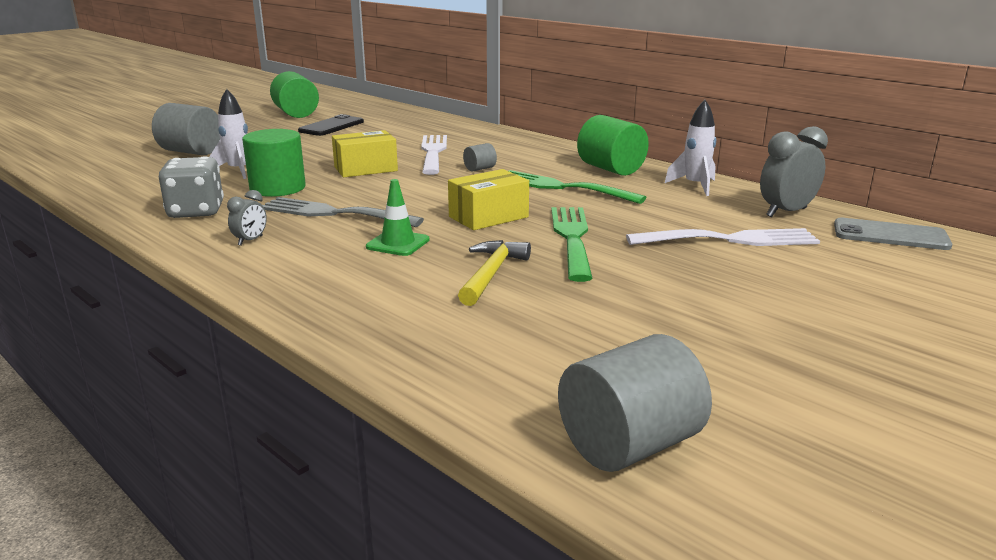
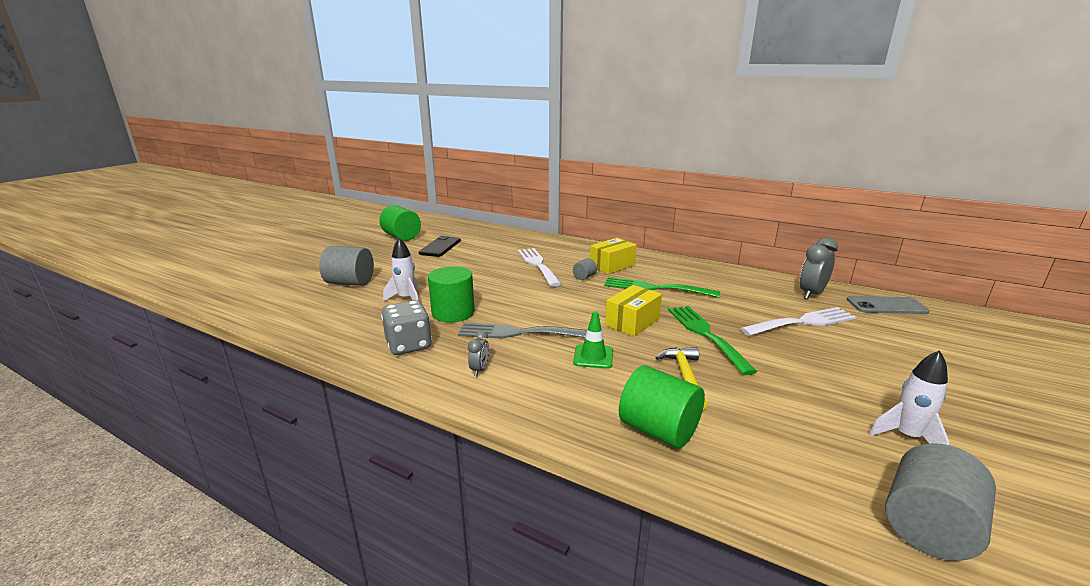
camera: 15 degrees left, 0 degrees up
(366, 169) = (503, 286): yellow box -> yellow box (612, 266)
(611, 169) = (671, 268): green cylinder -> green cylinder (658, 430)
(695, 186) = (736, 277): white rocket -> white rocket (907, 437)

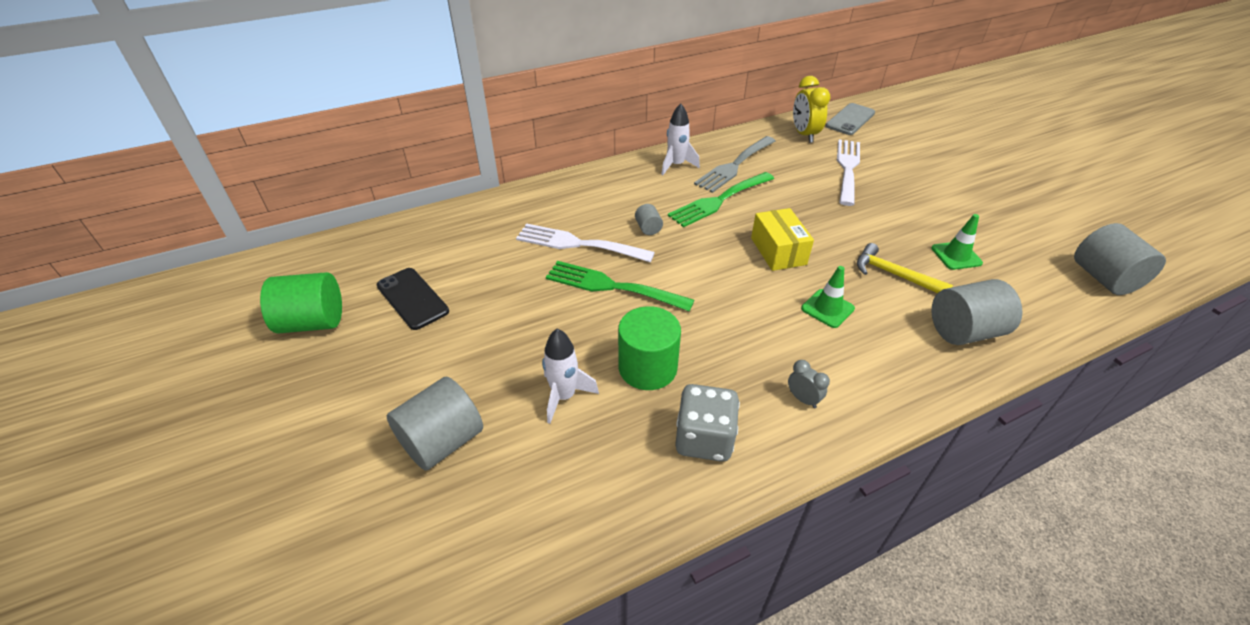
camera: 55 degrees left, 20 degrees up
(518, 333) = (742, 336): grey fork -> grey fork (734, 166)
(612, 266) = (638, 197): yellow box -> none
(658, 430) = (964, 331): green cylinder -> grey cylinder
(705, 334) = (832, 225): green fork -> green fork (612, 286)
(772, 404) = (956, 256): none -> green traffic cone
(811, 294) = (804, 135): grey clock -> yellow clock
(907, 437) = (1018, 226): white rocket -> white rocket (676, 165)

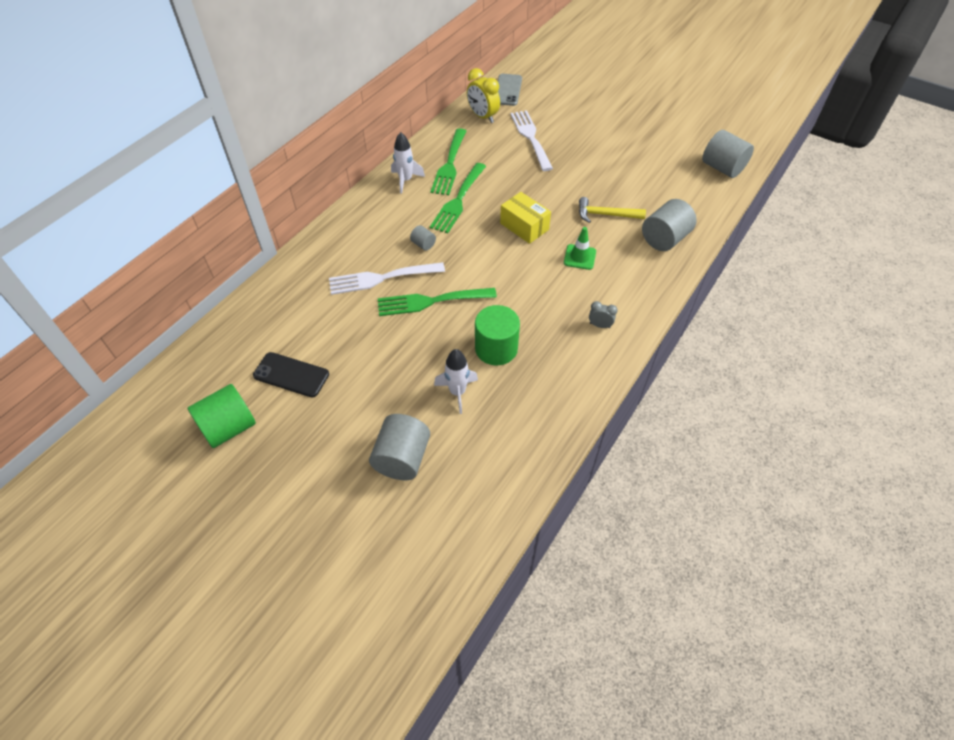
camera: 30 degrees left, 10 degrees up
(704, 439) = (560, 377): grey dice -> none
(734, 166) = (449, 165): grey fork -> green fork
(956, 256) = (635, 185): green traffic cone -> none

